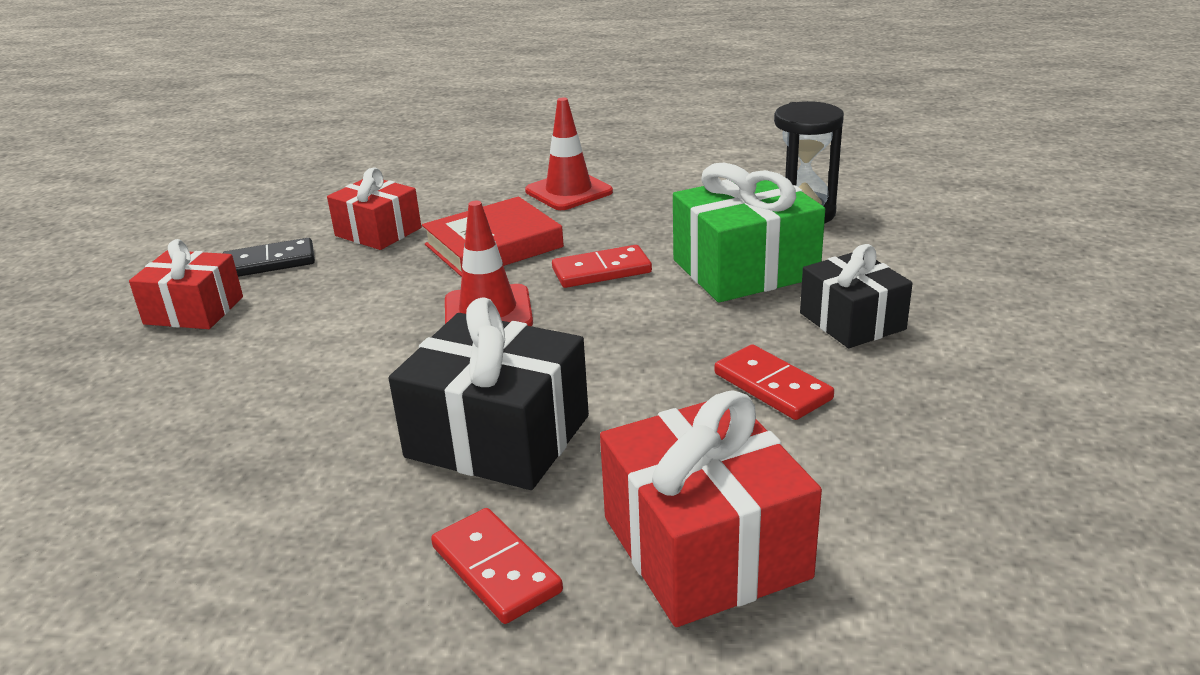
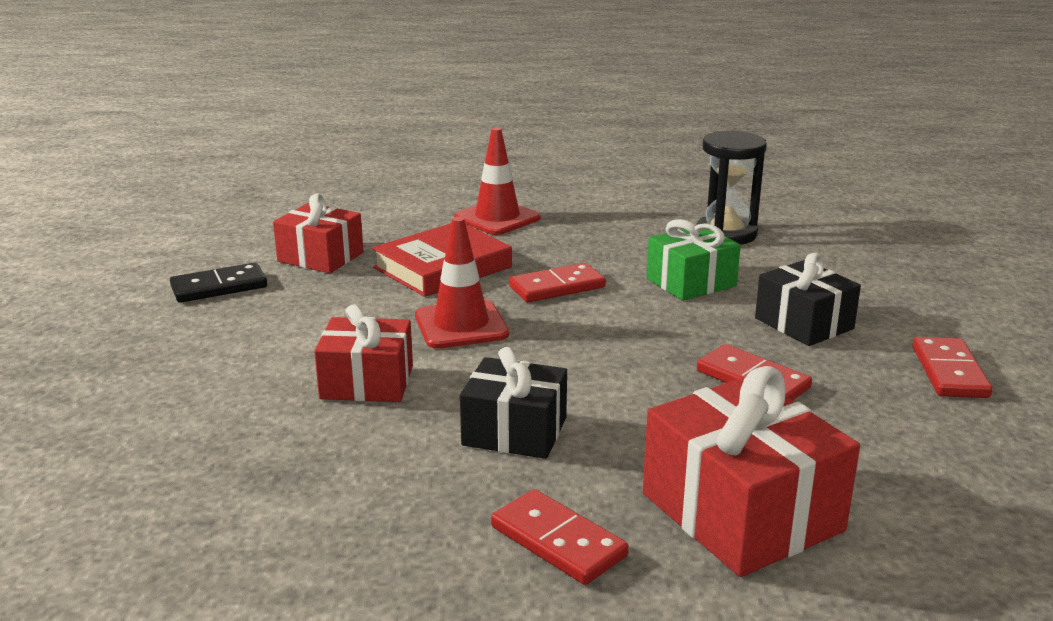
camera: 10 degrees left, 5 degrees down
(194, 310) = (158, 332): red gift -> red gift (367, 382)
(498, 436) = (514, 431): black gift -> black gift, size x0.64
(745, 269) = (691, 282): green gift -> green gift, size x0.64
(999, 386) = (949, 372): none -> red domino

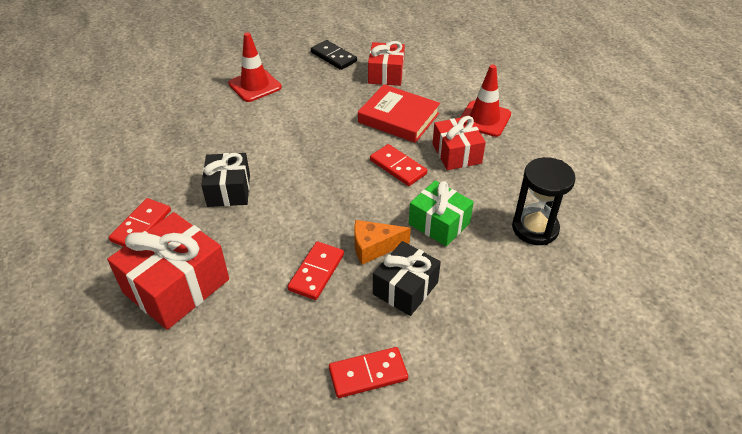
camera: 70 degrees right, 20 degrees up
(367, 382) = (258, 131): red gift -> red gift (456, 153)
(461, 325) = (331, 144): red traffic cone -> red traffic cone (255, 85)
(718, 330) = (374, 247): none -> orange cheese

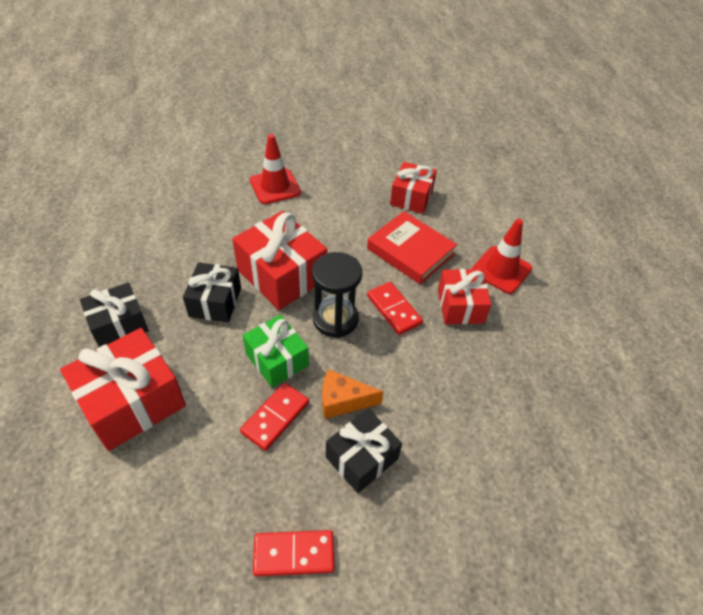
camera: 10 degrees right, 5 degrees up
(141, 226) = (119, 325): red domino -> black gift
(285, 157) = (282, 275): none -> red gift
(333, 57) = (363, 168): black domino -> none
(439, 223) = (419, 387): green gift -> green gift (277, 359)
(535, 228) = (521, 415): black hourglass -> black hourglass (335, 319)

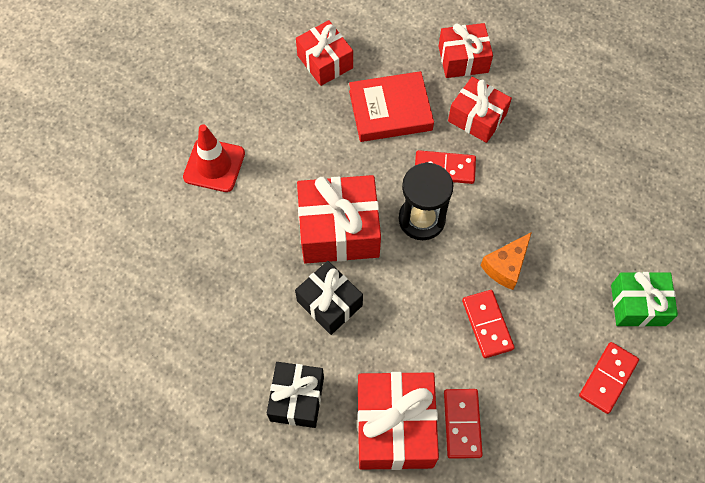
camera: 50 degrees left, 15 degrees up
(165, 450) = (462, 424): none -> red domino
(277, 359) = (431, 290): green gift -> green gift (638, 305)
(362, 458) = (564, 285): black gift -> none
(501, 270) = (463, 59): red traffic cone -> red gift

